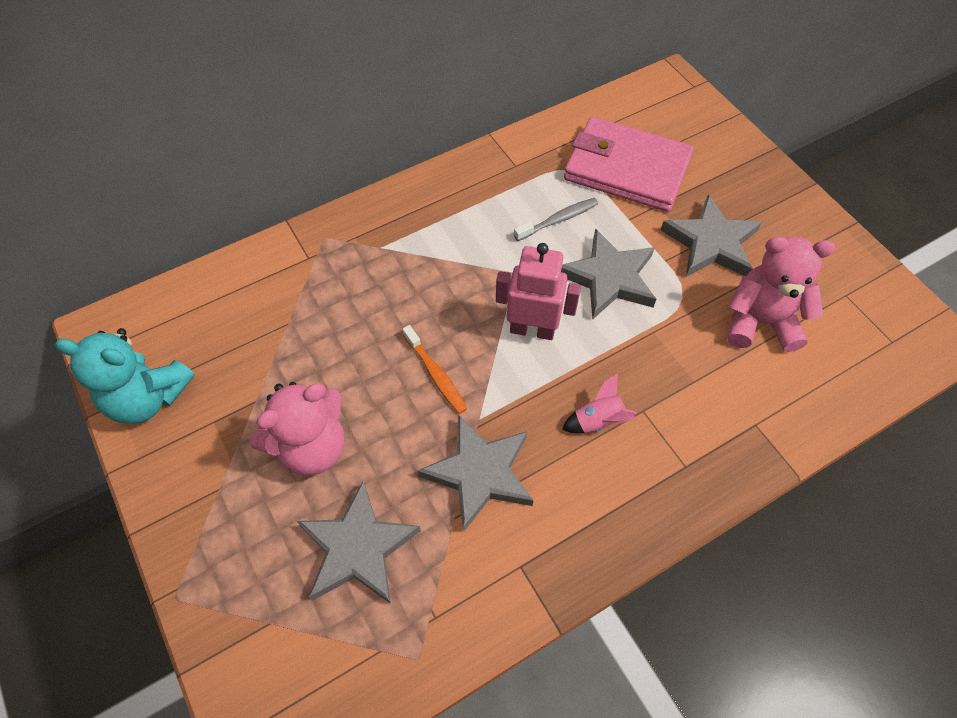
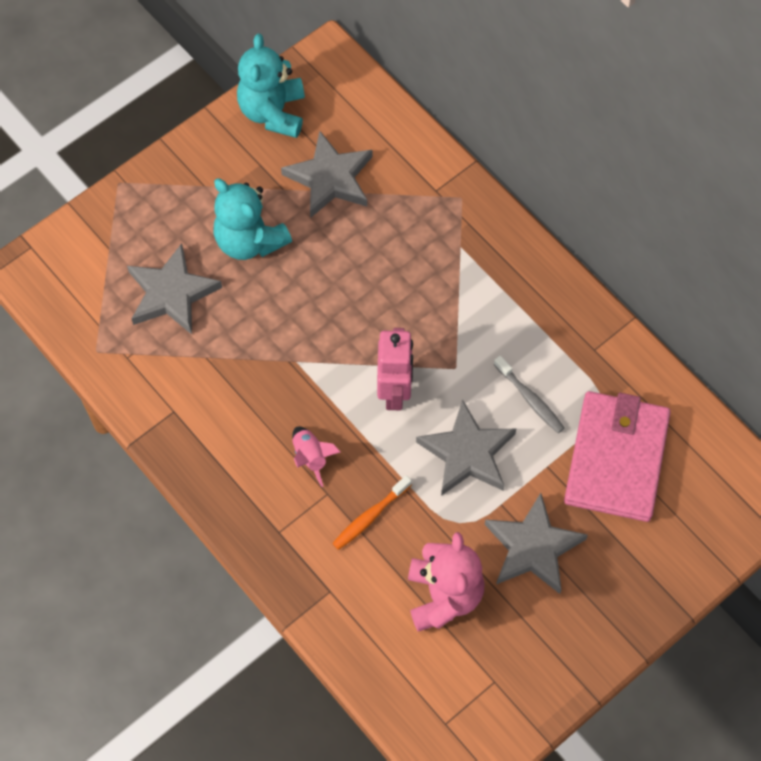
camera: 80 degrees right, 5 degrees up
(312, 447) = (249, 241): pink teddy bear -> turquoise teddy bear
(436, 374) = (332, 320): orange toothbrush -> orange toothbrush (370, 517)
(479, 473) = (246, 369): grey star -> grey star (330, 178)

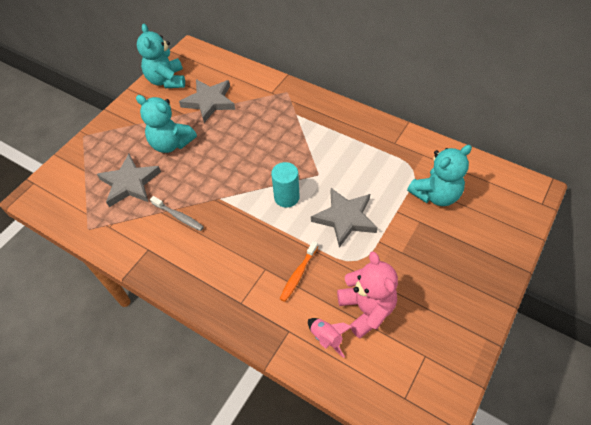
camera: 15 degrees left, 10 degrees down
(310, 457) = (247, 250): pink rocket -> pink rocket (326, 338)
(395, 391) = (286, 197): pink robot -> turquoise cylinder
(530, 399) = (370, 178): grey toothbrush -> grey toothbrush (179, 216)
(533, 547) = (410, 260): grey star -> none
(616, 458) = (435, 195): pink wallet -> turquoise teddy bear

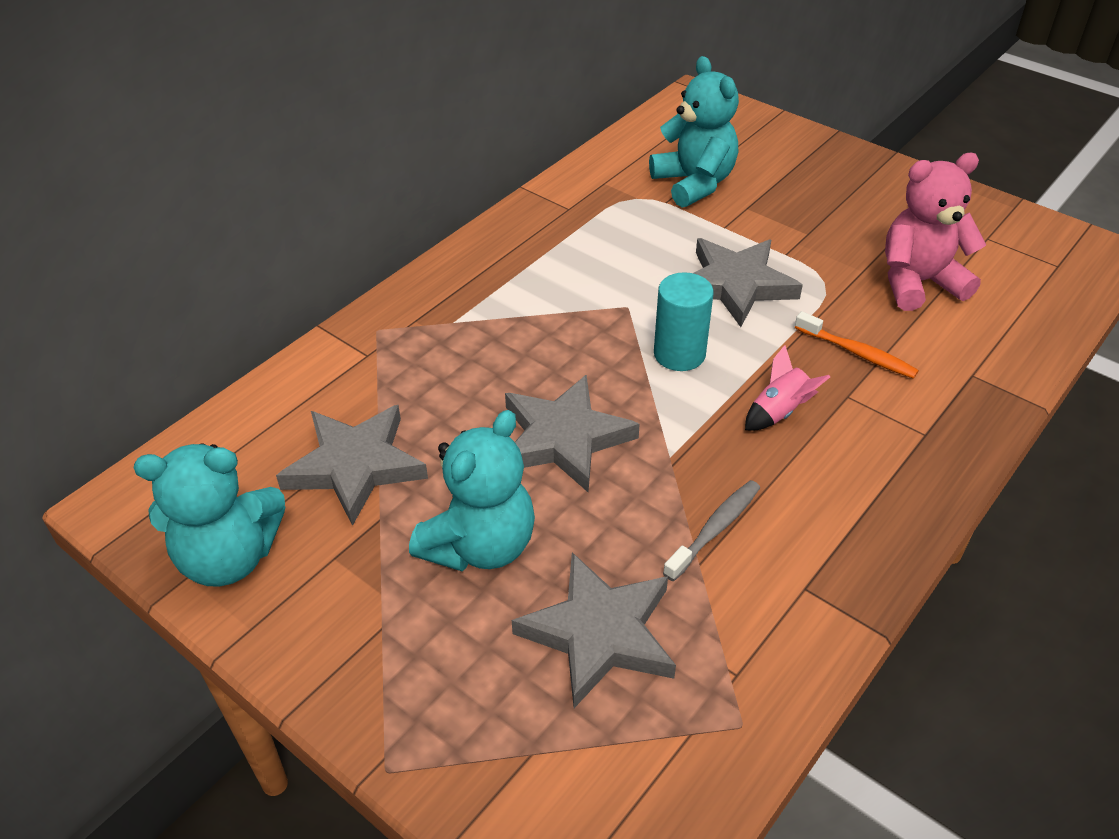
camera: 85 degrees left, 10 degrees down
(228, 161) = (564, 438): none -> grey star
(326, 338) = (977, 331): pink rocket -> pink rocket (779, 412)

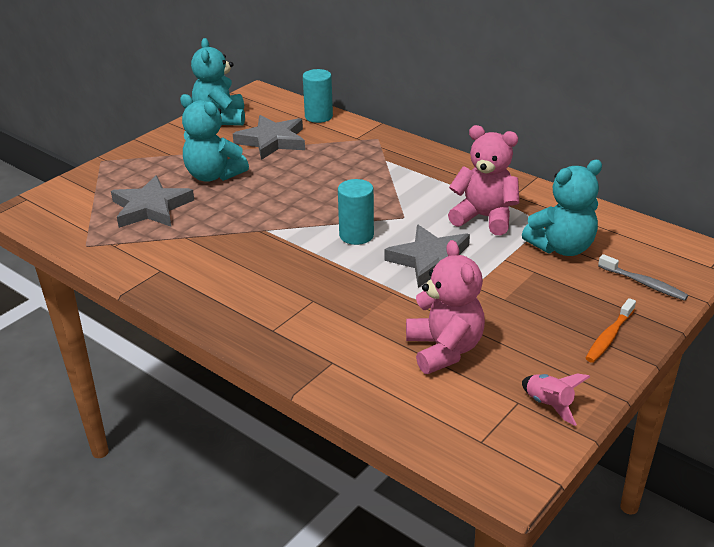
camera: 90 degrees right, 10 degrees down
(269, 404) = (318, 116): none -> turquoise cylinder
(564, 438) = (285, 196): grey star -> none
(628, 236) = (484, 218): none -> pink teddy bear
(715, 529) = (208, 243): grey toothbrush -> grey toothbrush (644, 283)
(779, 412) = (299, 270): pink rocket -> pink rocket (549, 404)
(858, 353) = (356, 309): orange toothbrush -> orange toothbrush (609, 337)

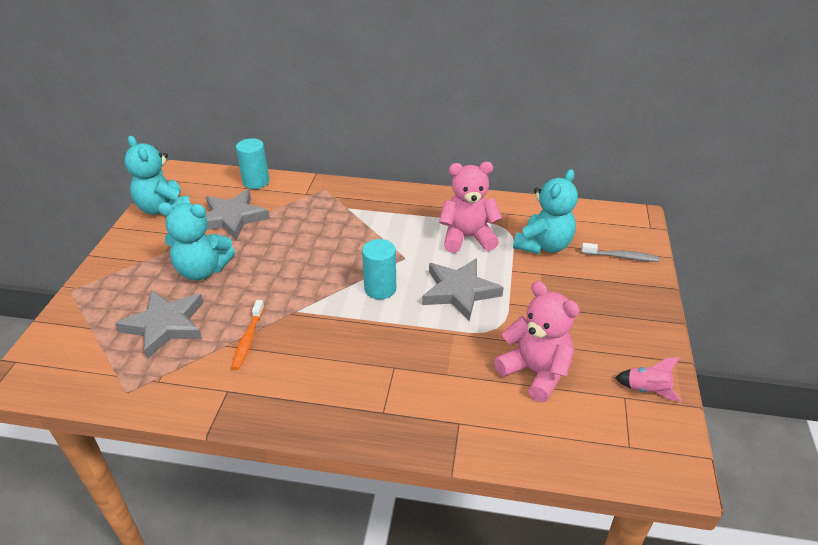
camera: 30 degrees left, 5 degrees up
(609, 337) = (636, 312): orange toothbrush -> orange toothbrush (248, 340)

